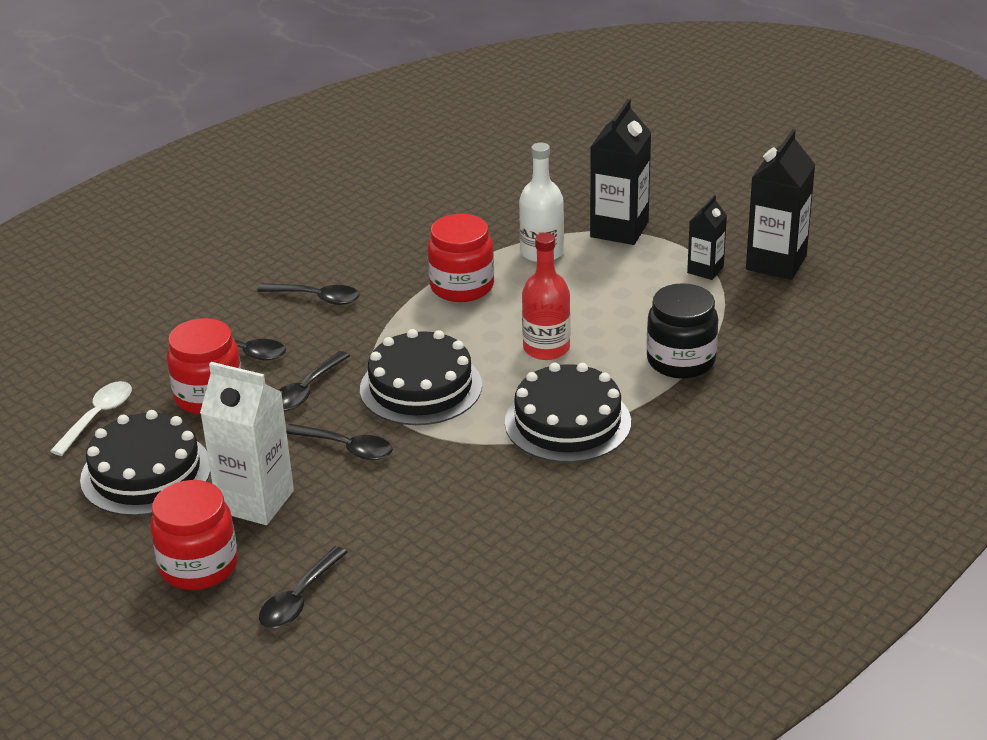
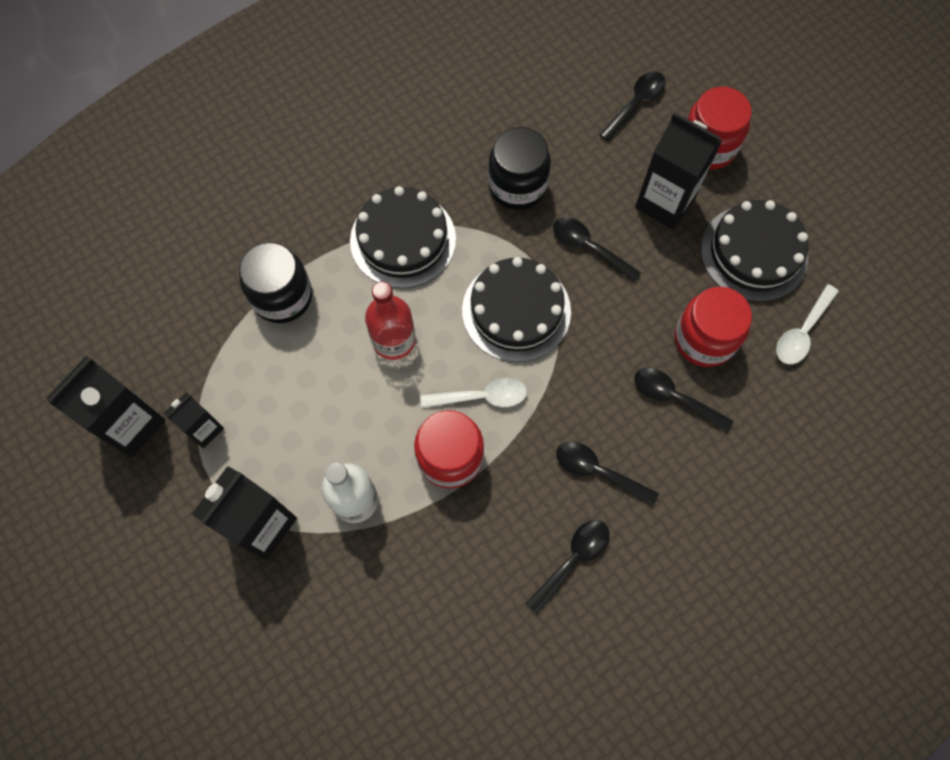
camera: 170 degrees left, 35 degrees up
(255, 501) = (665, 202): white carton -> black carton
(306, 390) = (617, 328): black spoon -> black spoon (573, 560)
(442, 325) = (482, 397): none -> white spoon
(444, 489) = (517, 186): none -> black jar

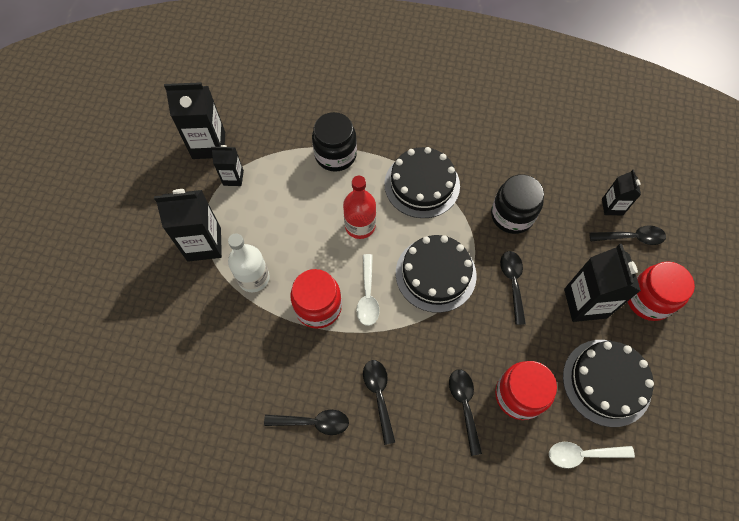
camera: 50 degrees right, 5 degrees down
(482, 397) = (367, 296): white spoon -> white spoon turned 45 degrees clockwise
(590, 91) = (612, 207): none -> black carton

